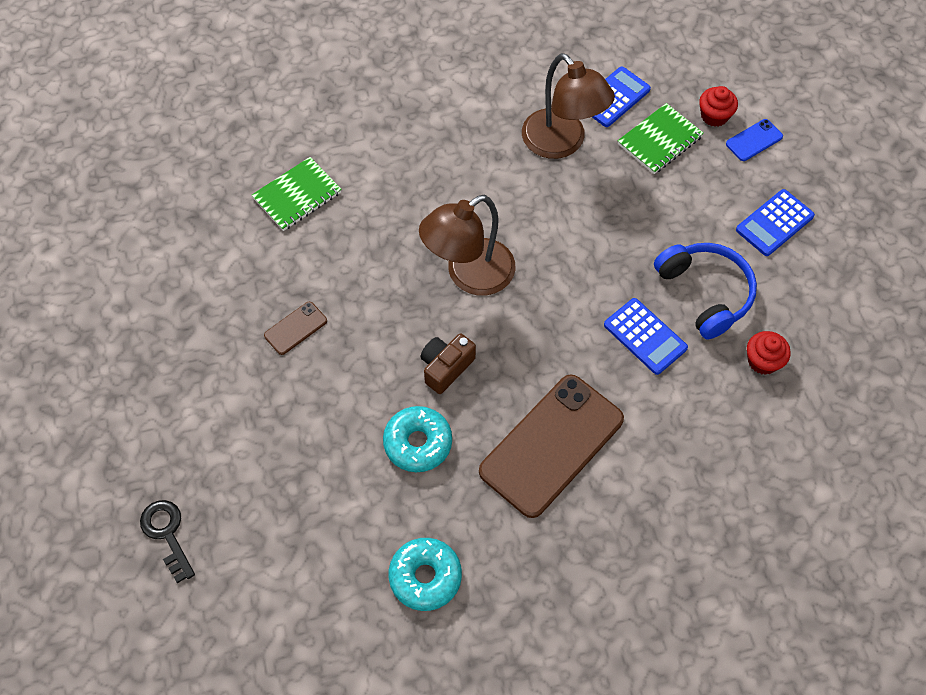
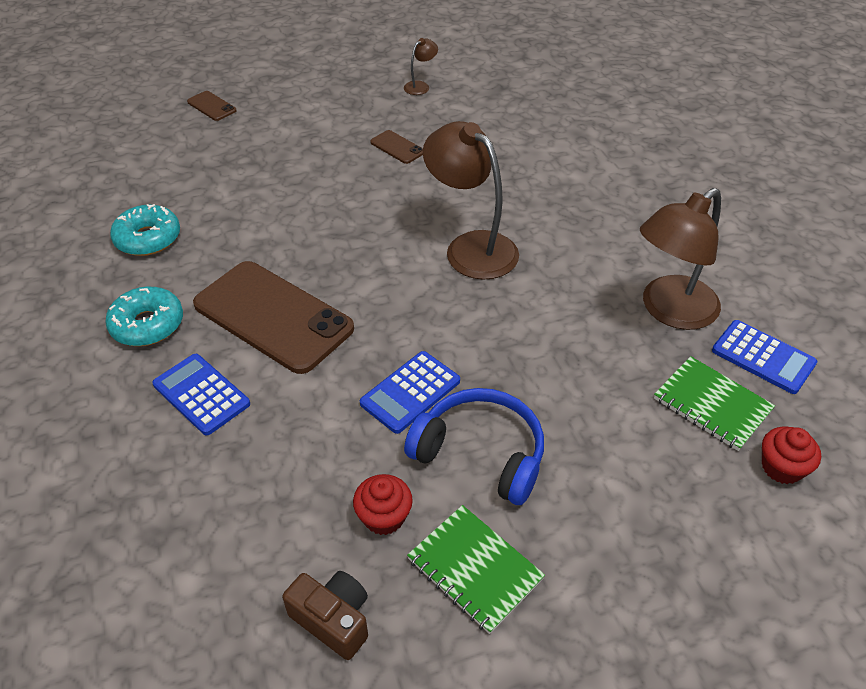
camera: 85 degrees right, 15 degrees down
(167, 534) = (211, 106): black key -> brown phone
(174, 297) = (420, 86): none -> brown lamp
(297, 195) = (538, 135): green notebook -> green notebook (475, 569)
(418, 443) = (281, 225): turquoise donut -> turquoise donut (147, 325)
(446, 367) = (361, 238): brown camera -> brown camera (333, 619)
(705, 293) = (480, 453): blue headphones -> blue headphones turned 120 degrees counterclockwise
(754, 140) = (757, 517): blue phone -> none
(774, 223) = (613, 539): blue calculator -> blue calculator (201, 394)

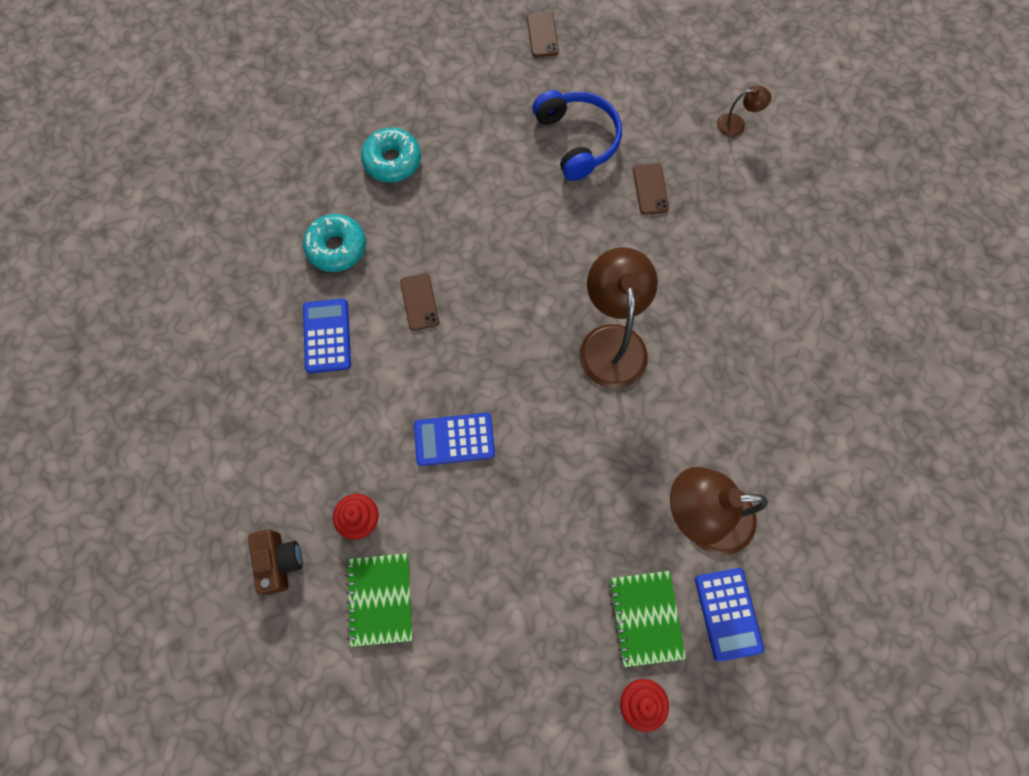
camera: 40 degrees right, 25 degrees up
(273, 316) = (419, 302): brown phone -> brown phone, size x0.43
(480, 453) = (456, 523): blue headphones -> blue headphones (577, 140)

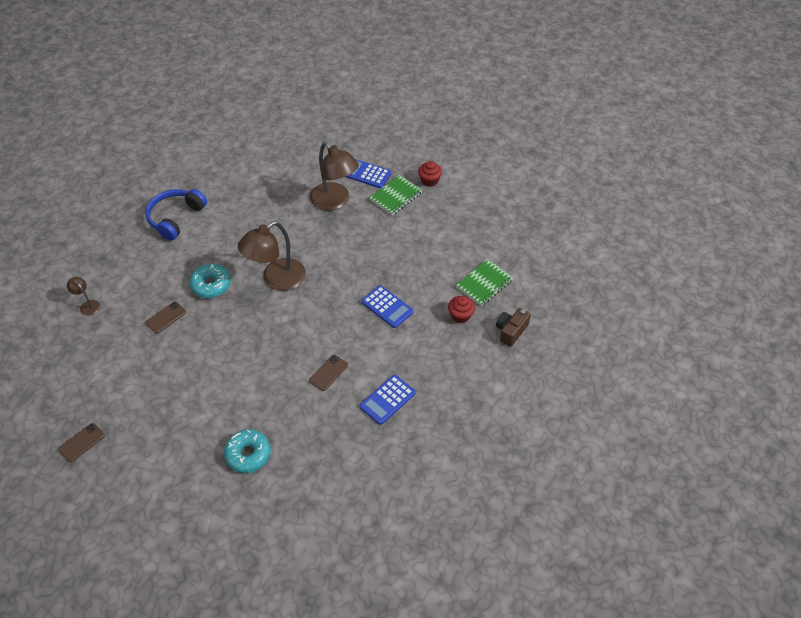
camera: 130 degrees left, 20 degrees down
(336, 247) = (332, 437): turquoise donut -> turquoise donut (211, 285)
(577, 140) = (156, 371): blue headphones -> blue headphones (175, 218)
(728, 614) = (367, 174): blue calculator -> blue calculator turned 105 degrees counterclockwise

